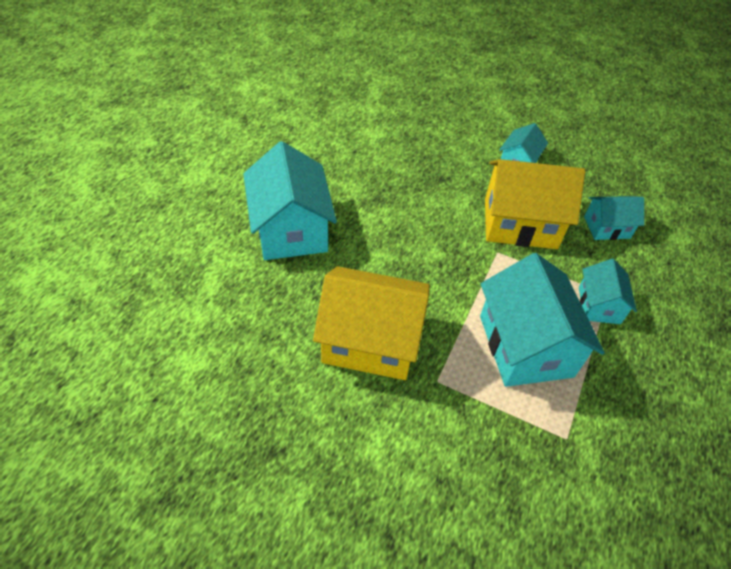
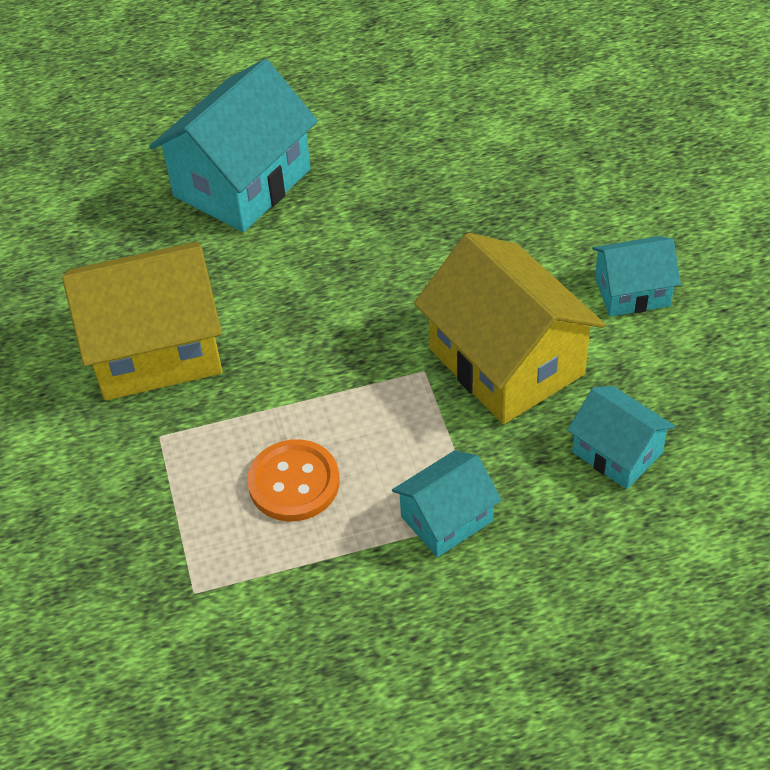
camera: 55 degrees right, 0 degrees up
(370, 341) = (156, 349): yellow house -> yellow house turned 75 degrees counterclockwise
(525, 346) = (294, 482): turquoise house -> orange button

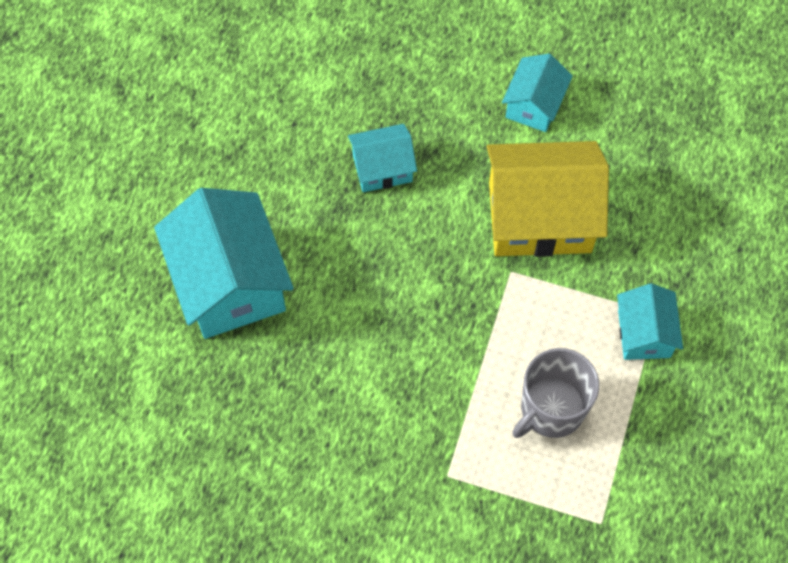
camera: 60 degrees left, 15 degrees up
(156, 349) = (360, 435): yellow house -> none
(294, 482) = (551, 409): orange button -> grey mug
(617, 452) = (659, 203): turquoise house -> turquoise house (382, 168)

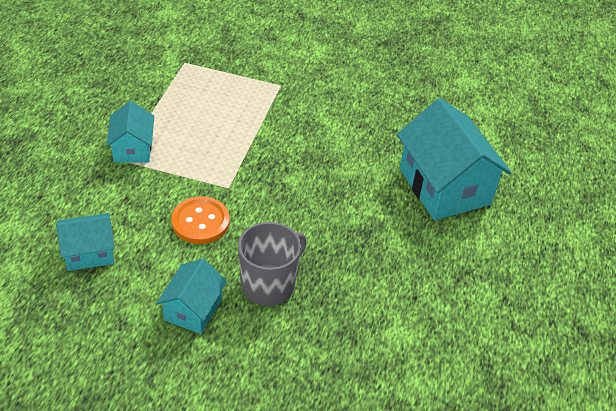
camera: 175 degrees right, 20 degrees down
(382, 168) = (333, 260): turquoise house -> turquoise house (89, 252)
(539, 217) = (200, 222): yellow house -> orange button
(551, 409) = (208, 112): grey mug -> grey mug (269, 285)

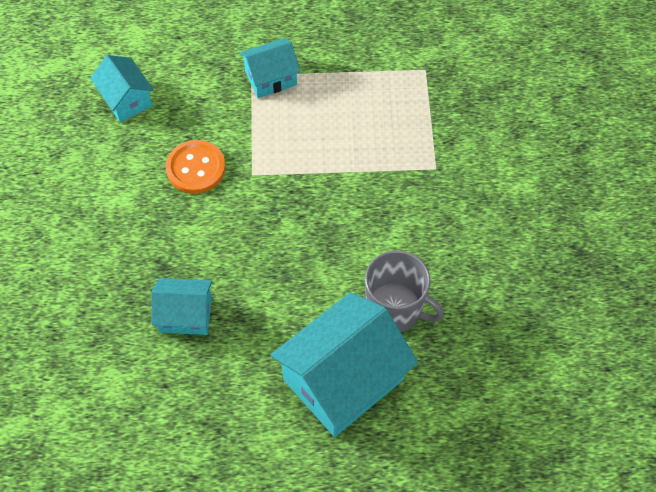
camera: 75 degrees right, 15 degrees up
(193, 309) = (88, 200): turquoise house -> turquoise house (185, 315)
(269, 285) = (137, 251): grey mug -> grey mug (395, 309)

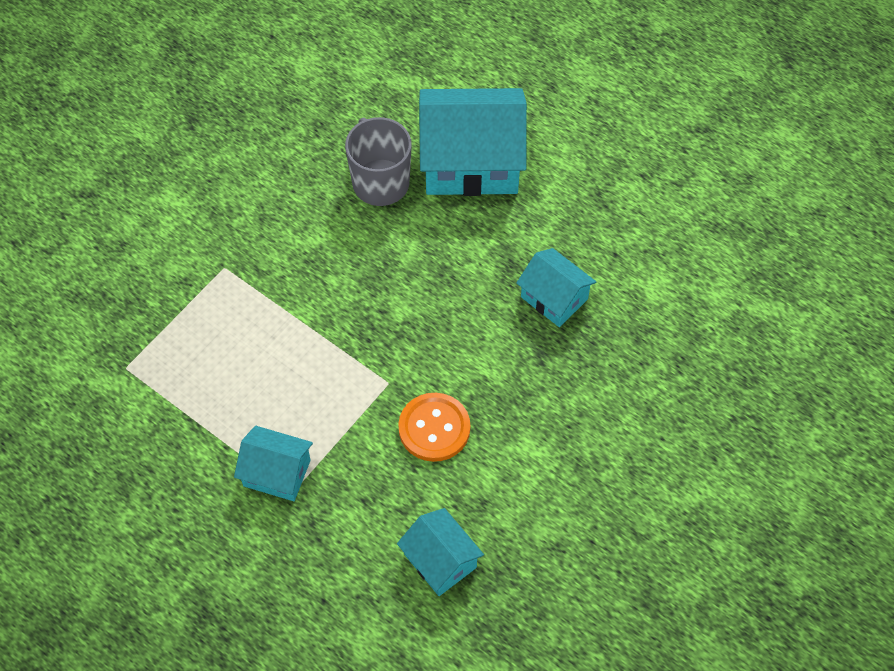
camera: 140 degrees left, 0 degrees up
(126, 100) = (440, 561): turquoise house -> turquoise house turned 45 degrees counterclockwise

